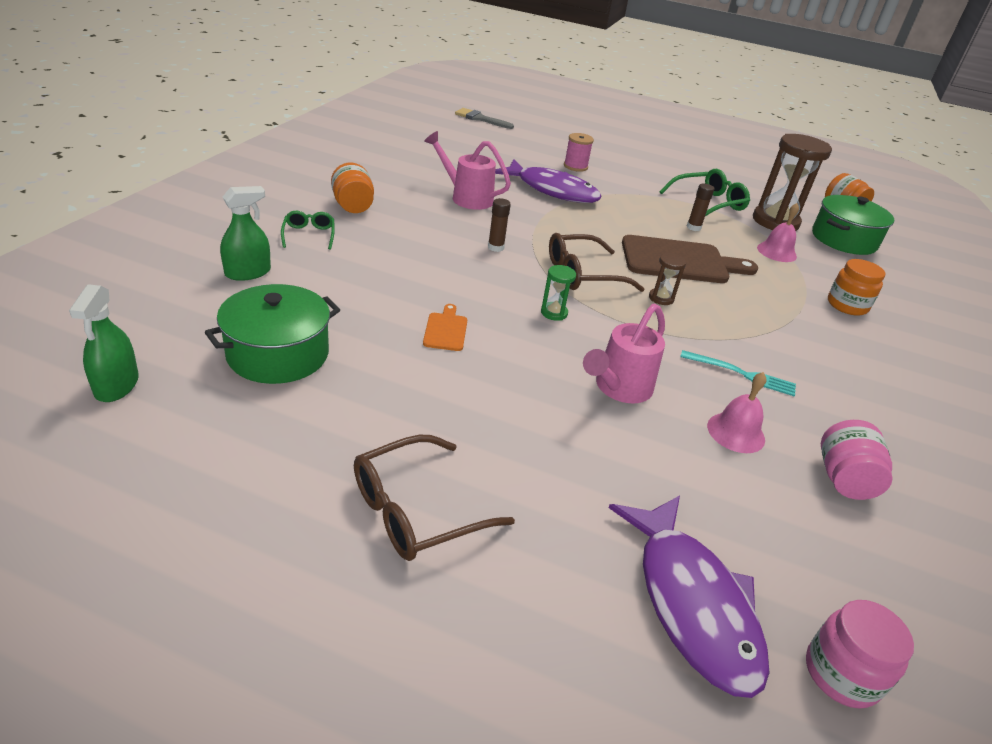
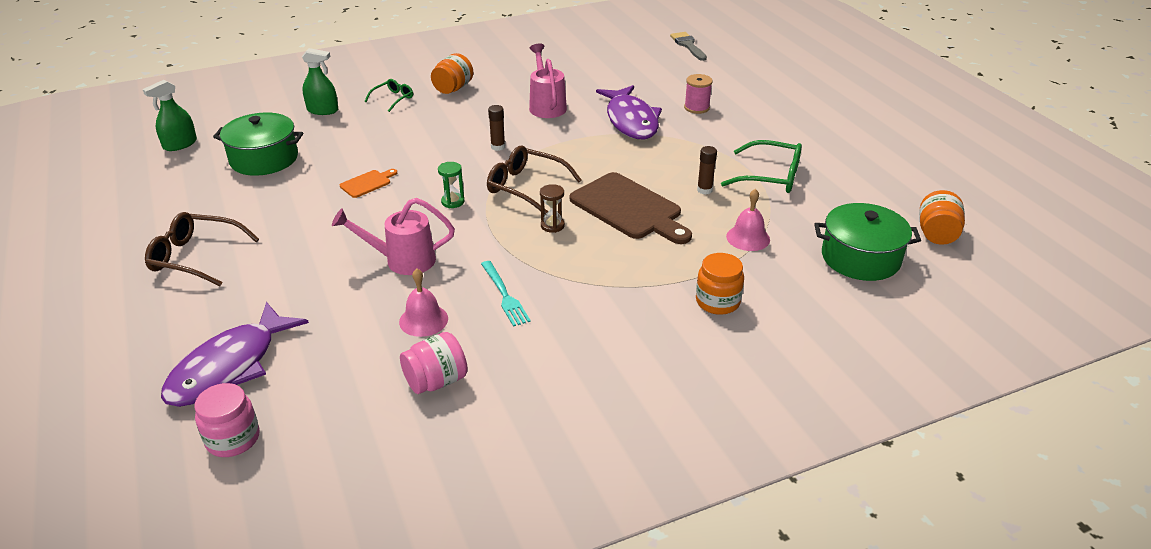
camera: 50 degrees right, 0 degrees up
(775, 222) = (811, 216): brown hourglass -> none

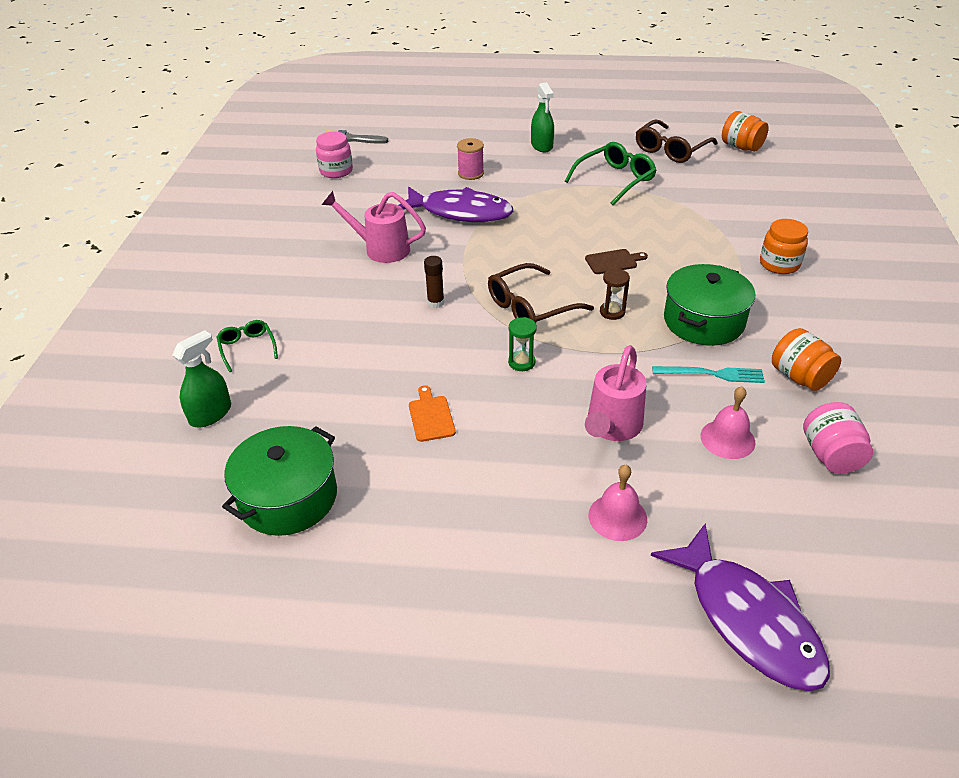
camera: 60 degrees left, 5 degrees up
(180, 144) = (155, 585): green spray bottle -> green spray bottle (542, 146)
(196, 257) = (490, 614): brown glasses -> brown glasses (671, 150)
(233, 439) = (881, 639): pink jar -> pink jar (336, 171)
(453, 88) = (273, 297): orange jar -> orange jar (799, 377)
(629, 208) = (613, 261): brown cutting board -> brown cutting board, size x0.45
(704, 190) = (612, 215): brown glue stick -> none
(748, 238) = (698, 220): pink bell -> pink bell (617, 517)
(860, 258) = (754, 185): green pot -> green pot (703, 321)

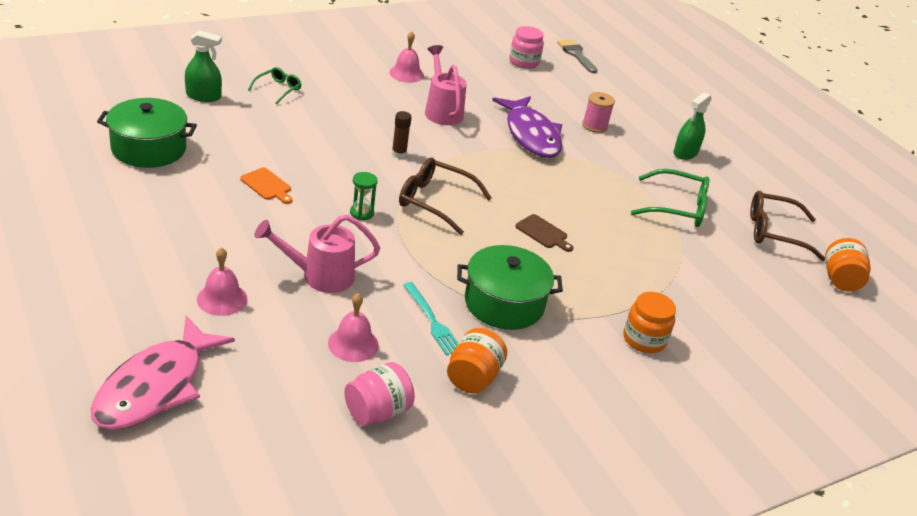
camera: 50 degrees right, 5 degrees down
(295, 247) = (406, 74): none -> pink bell
(431, 416) = (267, 185): orange cutting board -> orange cutting board turned 90 degrees clockwise
(612, 312) = (469, 247): brown hourglass -> none
(748, 619) = (155, 386): purple fish -> pink fish

